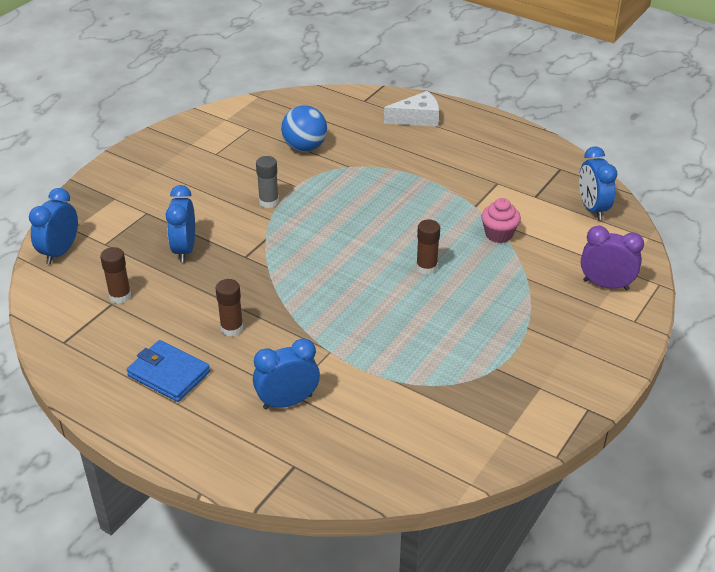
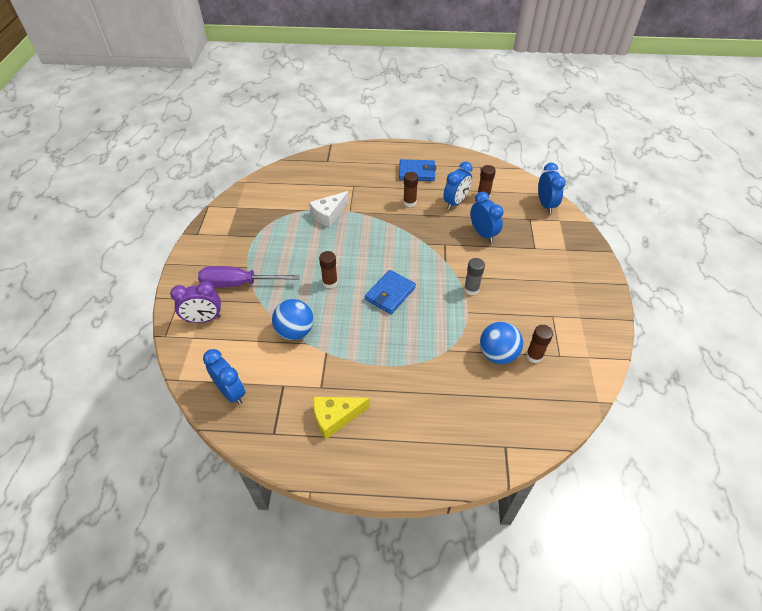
camera: 150 degrees right, 10 degrees up
(272, 135) = (534, 356): none -> brown glue stick
(287, 402) = (351, 182): blue clock -> blue clock (455, 202)
(363, 230) = (390, 293): none -> blue wallet
(417, 118) = (438, 443): white cheese -> white cheese (329, 214)
(496, 159) = (335, 417): none -> yellow cheese
(499, 234) = (295, 331): pink cupcake -> blue ball
(547, 310) = (238, 284): none -> purple screwdriver

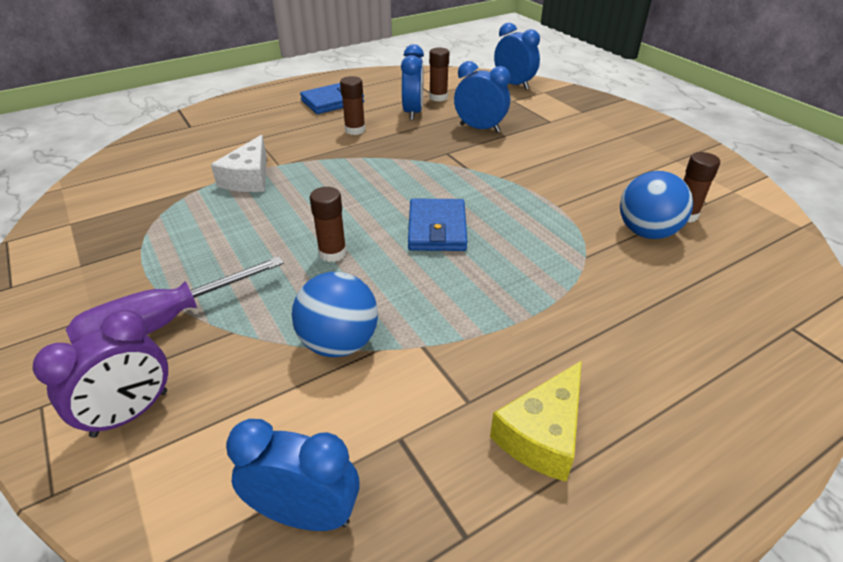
camera: 35 degrees left, 10 degrees down
(471, 289) = (532, 182): grey glue stick -> none

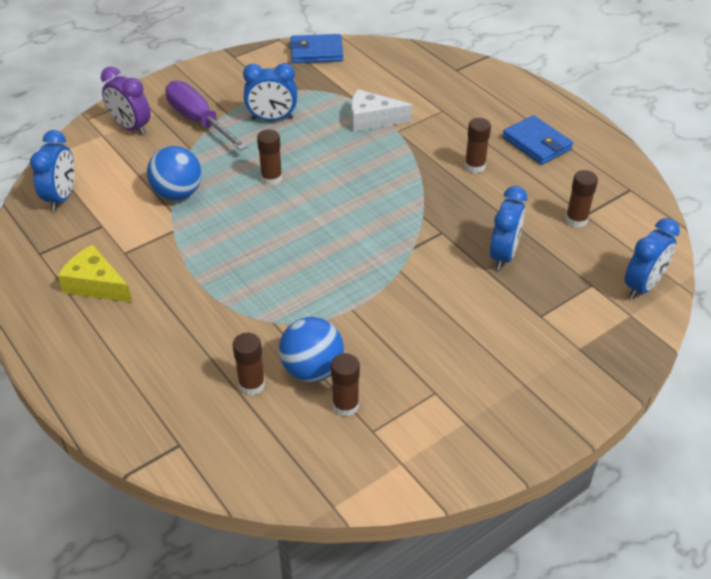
camera: 85 degrees right, 5 degrees up
(413, 112) = (528, 203): blue clock -> blue clock (272, 119)
(437, 229) = (307, 231): blue wallet -> blue wallet (316, 52)
(682, 272) = (252, 385): none -> brown glue stick

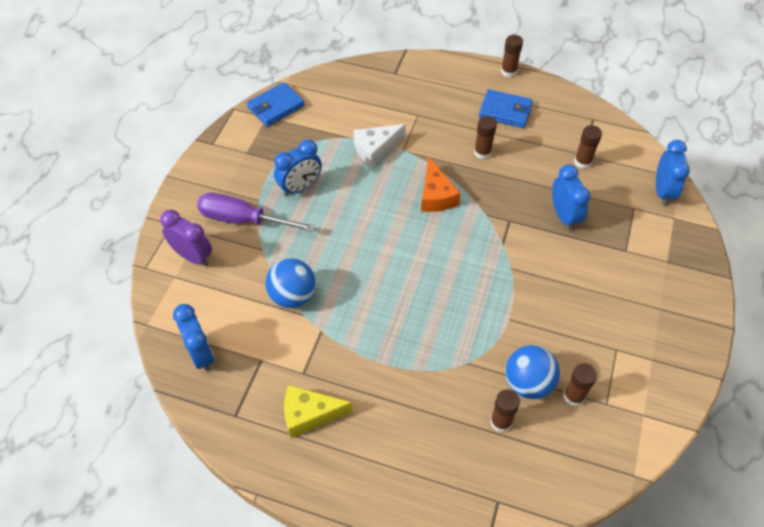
camera: 35 degrees left, 10 degrees up
(131, 128) = (193, 256): purple clock -> purple clock turned 150 degrees counterclockwise
(271, 178) = (351, 242): brown glue stick -> brown glue stick (508, 71)
(389, 179) = (436, 196): none -> orange cheese

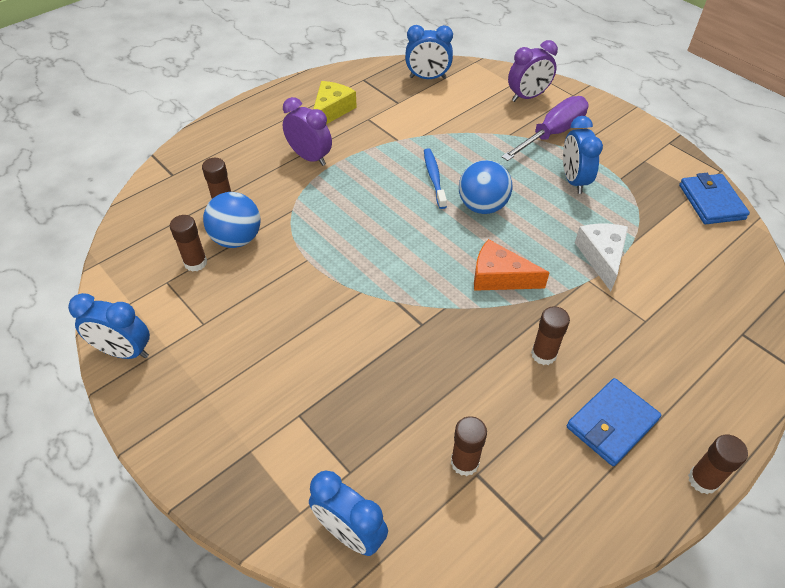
camera: 120 degrees right, 5 degrees down
(292, 296) = (445, 135): blue ball -> blue ball (482, 206)
(357, 278) = (434, 178): none -> blue toothbrush
(392, 390) = (310, 157): none -> purple clock
(564, 216) = (391, 381): blue clock -> blue clock (124, 352)

